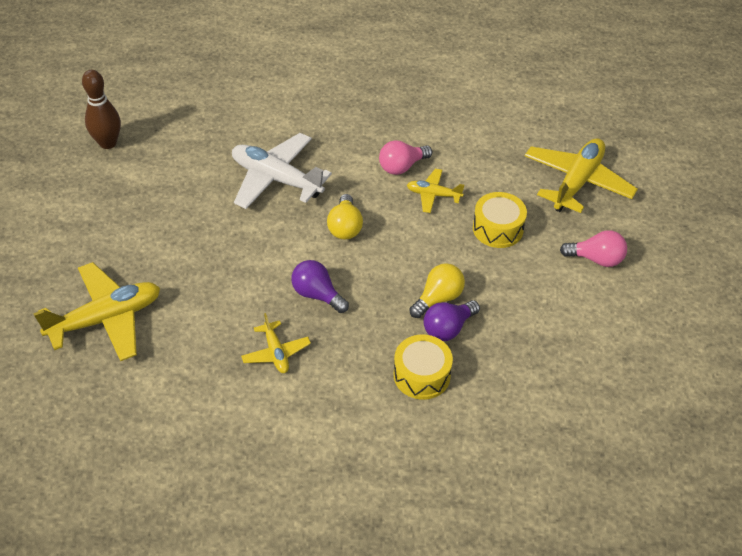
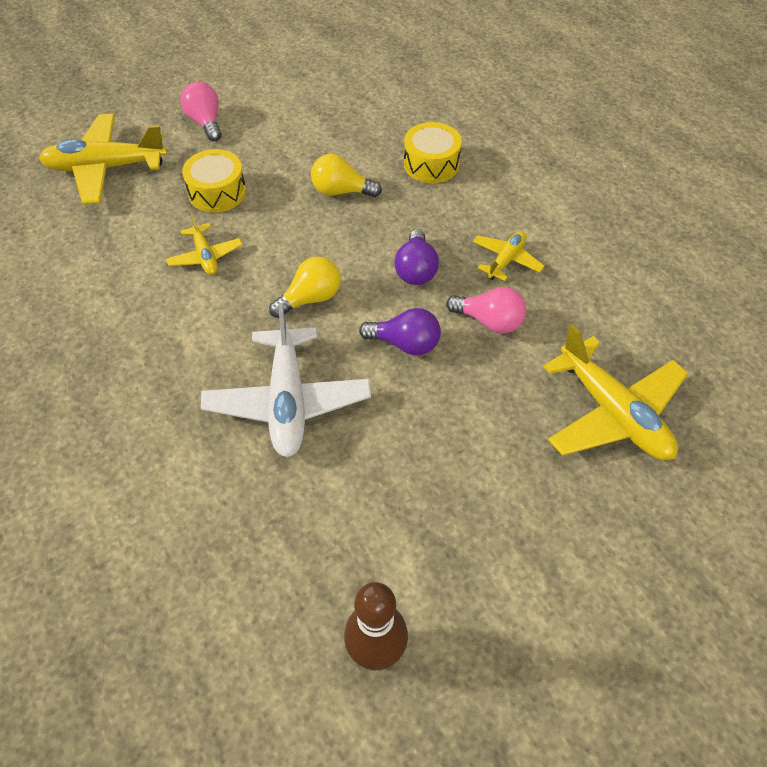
camera: 125 degrees left, 5 degrees up
(106, 319) = (613, 413): yellow plane -> yellow plane turned 150 degrees counterclockwise
(402, 167) = (179, 302): pink light bulb -> pink light bulb (489, 321)
(448, 328) = (368, 171): purple light bulb -> purple light bulb (405, 344)

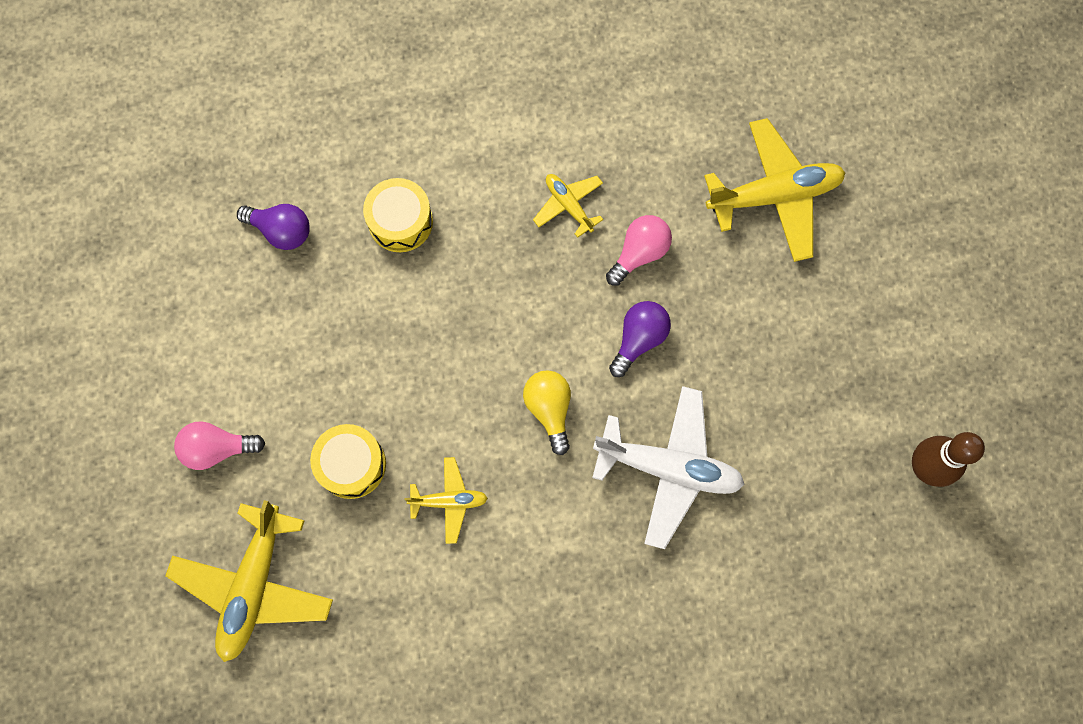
camera: 70 degrees left, 20 degrees up
(341, 191) = (405, 330): yellow light bulb -> none
(416, 270) = (549, 295): purple light bulb -> purple light bulb (281, 231)

